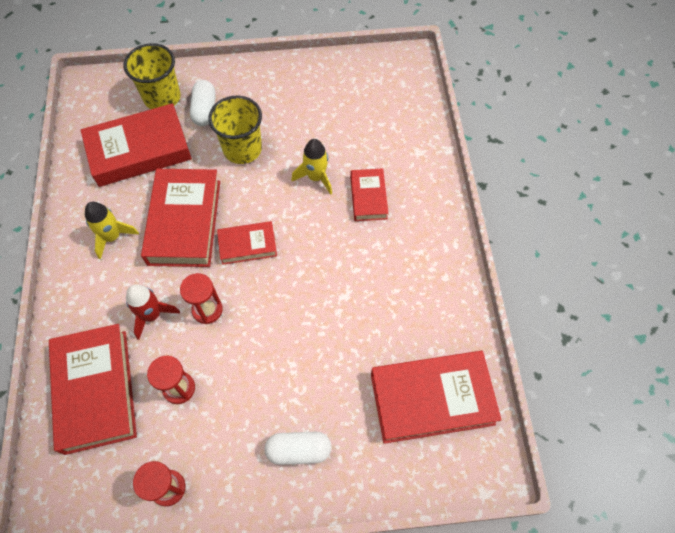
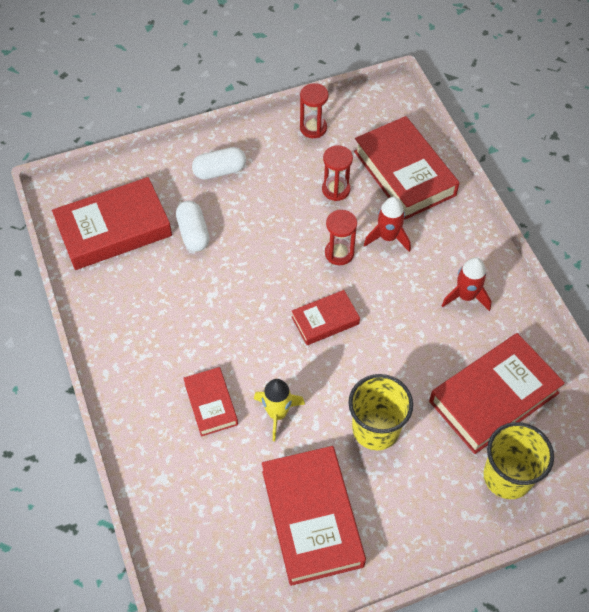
camera: 165 degrees right, 5 degrees down
(112, 237) = (465, 296): yellow rocket -> red rocket
(184, 222) = (401, 328): red book -> red book (312, 518)
(205, 110) = (445, 471): white capsule -> white capsule (193, 233)

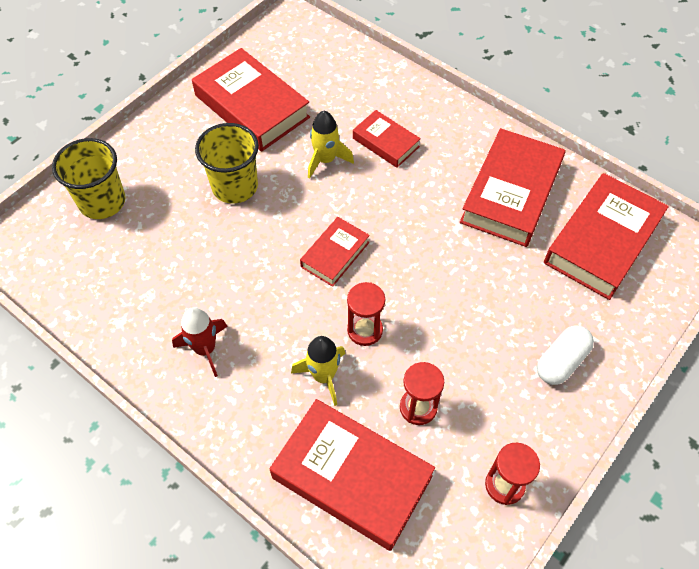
camera: 150 degrees right, 0 degrees up
(193, 233) = (525, 276): white capsule -> none
(388, 237) = (323, 376): red rocket -> yellow rocket
(493, 397) = (138, 261): red book -> red book (511, 193)

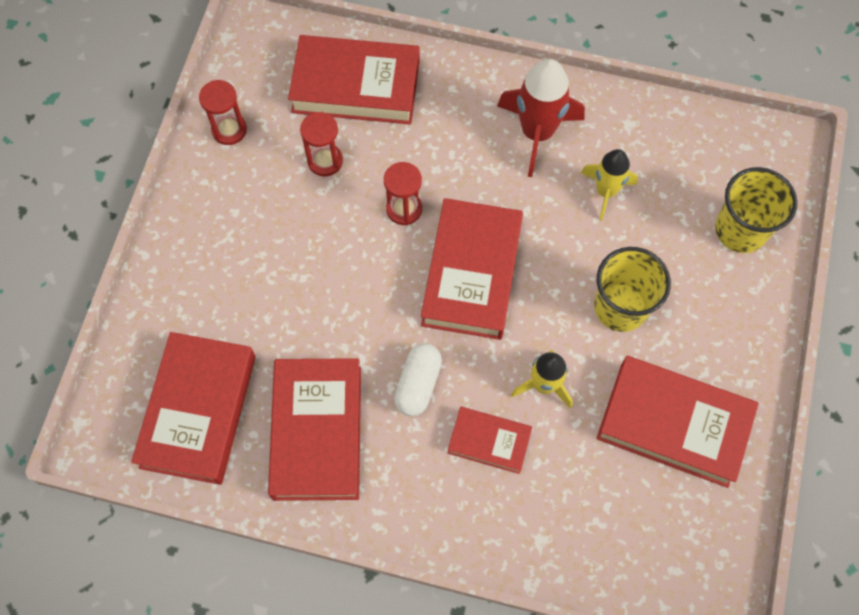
camera: 155 degrees right, 10 degrees up
(205, 349) = (537, 133): red rocket -> red rocket, size x1.58
(323, 376) = (420, 153): yellow rocket -> yellow rocket (606, 192)
(335, 254) = (472, 273): red book -> red book, size x1.84
(561, 361) = (209, 255): white capsule -> white capsule (418, 384)

